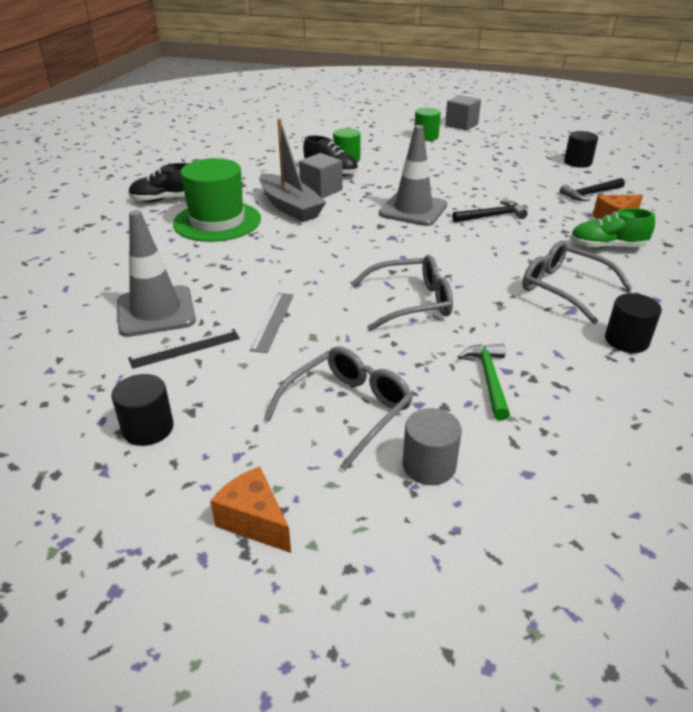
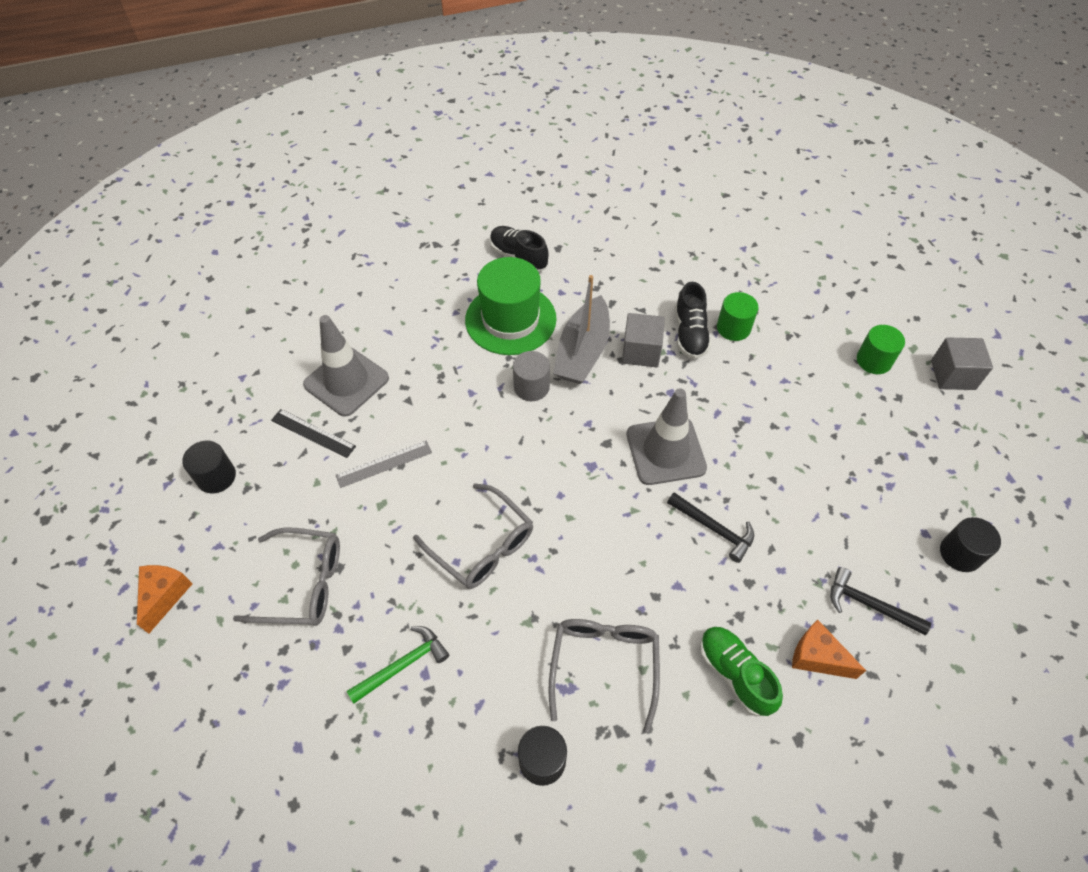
camera: 55 degrees right, 20 degrees up
(429, 465) = (270, 673): grey cylinder -> grey cylinder (531, 387)

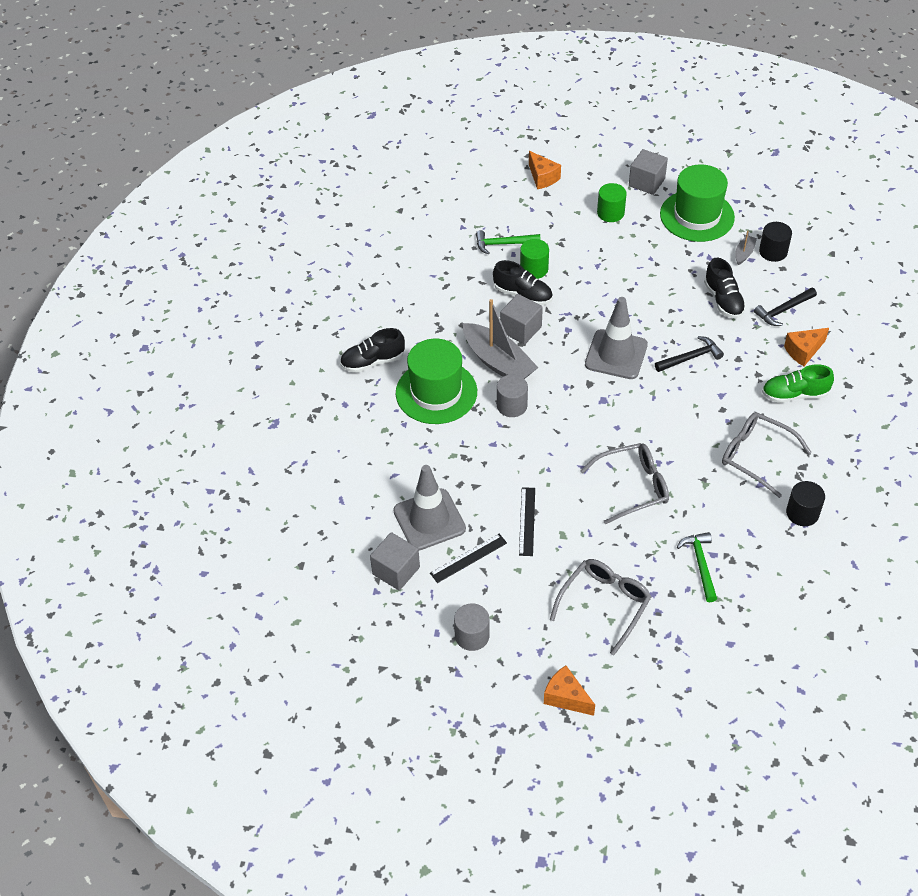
camera: 60 degrees left, 5 degrees down
(216, 477) = (472, 636): black cylinder -> grey cylinder
(272, 382) = (396, 570): none -> grey cube
(384, 464) = (527, 521): grey ruler -> black ruler
(748, 289) = (503, 244): none -> green hammer
(832, 528) = (723, 300): none -> black shoe
(870, 281) = (542, 177): none -> orange cheese
(929, 521) = (744, 253): none -> grey boat
(946, 446) = (697, 216): none -> green hat

